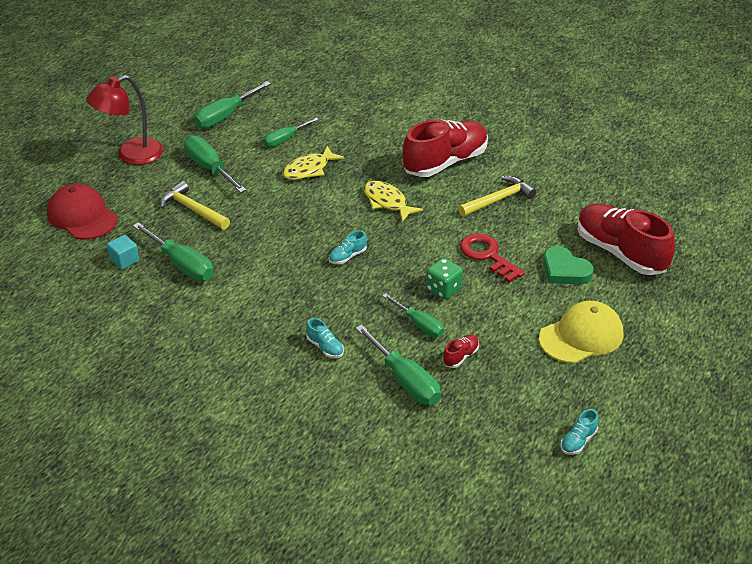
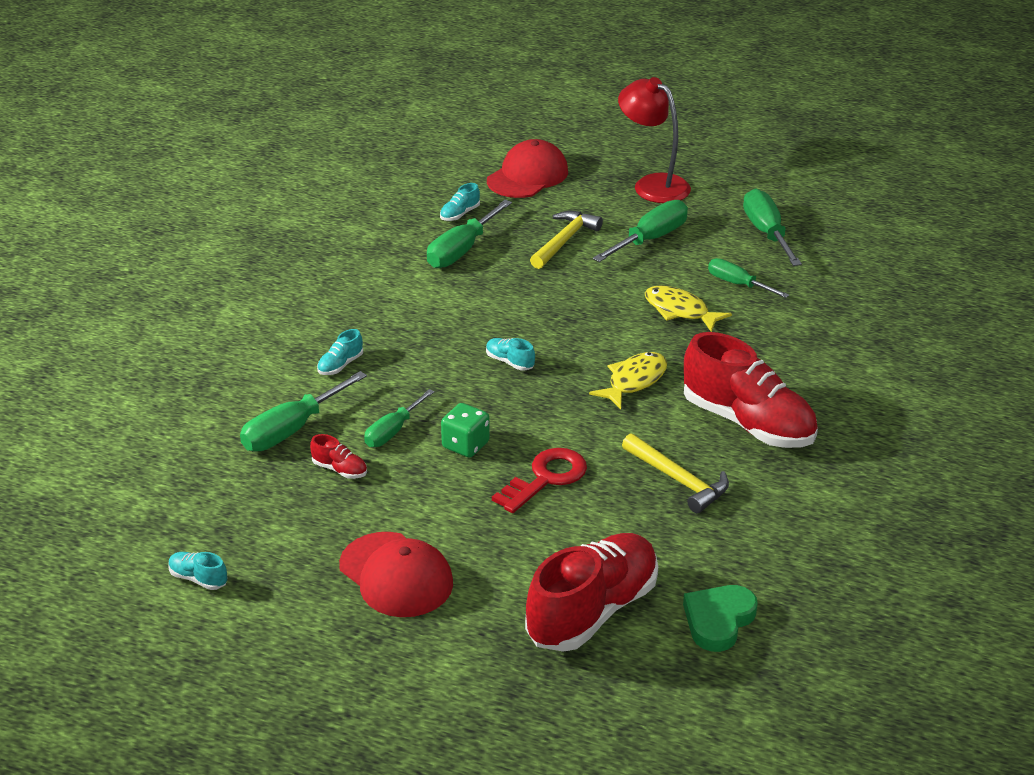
camera: 80 degrees right, 5 degrees down
(124, 260) = (460, 214): turquoise cube -> turquoise shoe
(225, 116) = (767, 233): green screwdriver -> green screwdriver turned 45 degrees clockwise
(565, 270) = (534, 554): green heart -> green heart (718, 620)
(581, 336) = (396, 575): yellow cap -> red cap

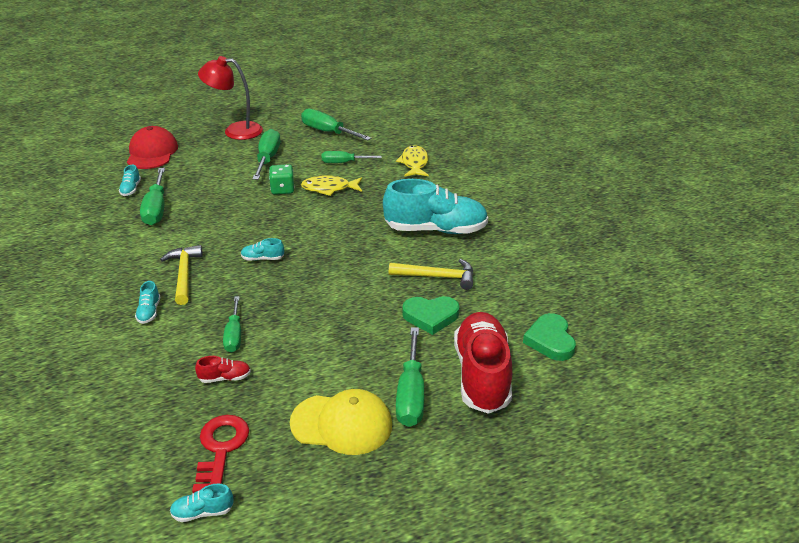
camera: 40 degrees left, 0 degrees up
(292, 429) = (160, 370): green screwdriver -> green screwdriver (411, 394)
(396, 575) = (342, 424): red cap -> yellow cap
(465, 445) = (292, 319): green dice -> green dice (282, 189)
(546, 478) = (364, 314): red key -> red key (221, 449)
(564, 241) = (217, 179): yellow hammer -> yellow hammer (184, 275)
(615, 520) = (430, 316): none -> green heart
(634, 381) = (349, 236): yellow fish -> yellow fish (414, 163)
(748, 423) = (435, 229): red shoe -> turquoise shoe

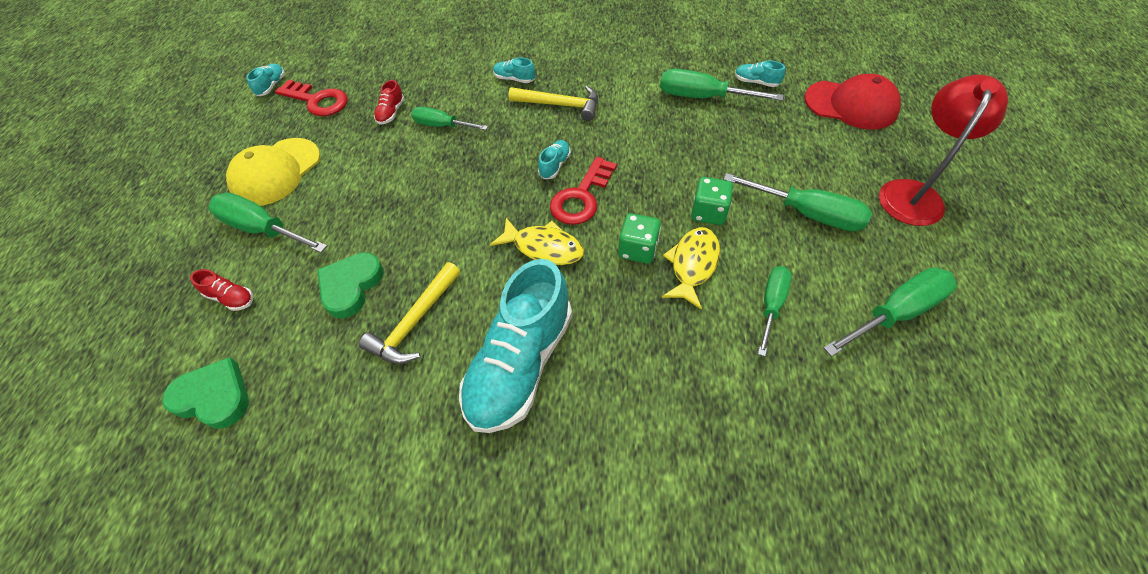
camera: 115 degrees right, 20 degrees up
(291, 239) = (581, 197): none -> red key
(327, 208) = (637, 249): none -> green dice
(414, 163) = (742, 413): yellow fish -> yellow fish (544, 247)
(482, 375) = (231, 298): red shoe -> red shoe, size x0.40

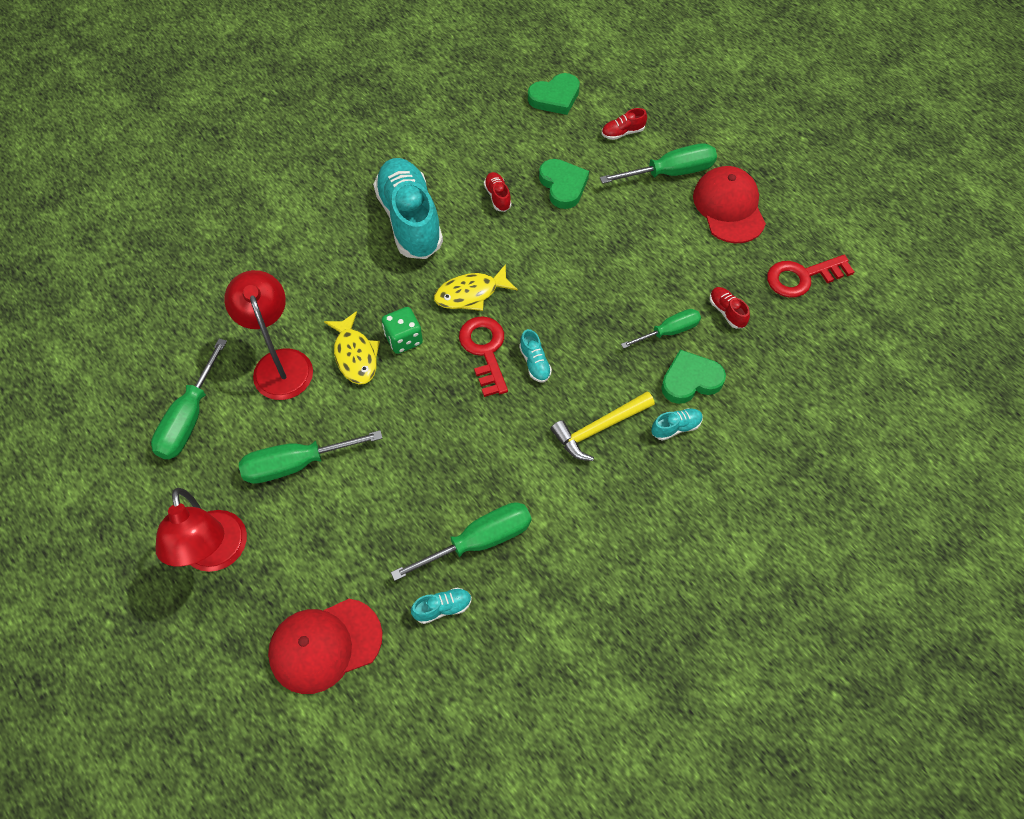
camera: 135 degrees right, 5 degrees up
(272, 86) = (862, 261): turquoise shoe -> none
(276, 172) = (729, 207): yellow cap -> red cap
(415, 322) = (498, 197): yellow hammer -> red shoe
(470, 94) = (690, 380): none -> green heart
(708, 212) = (376, 408): green dice -> none
(771, 305) = (280, 363): green screwdriver -> red lamp

